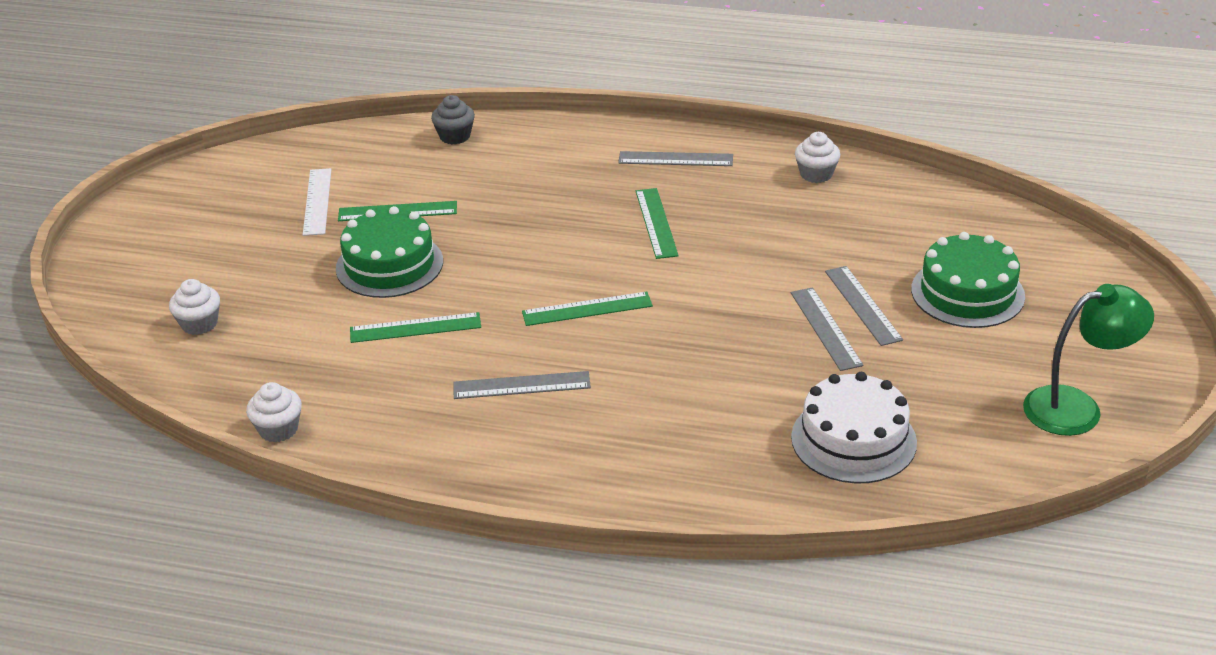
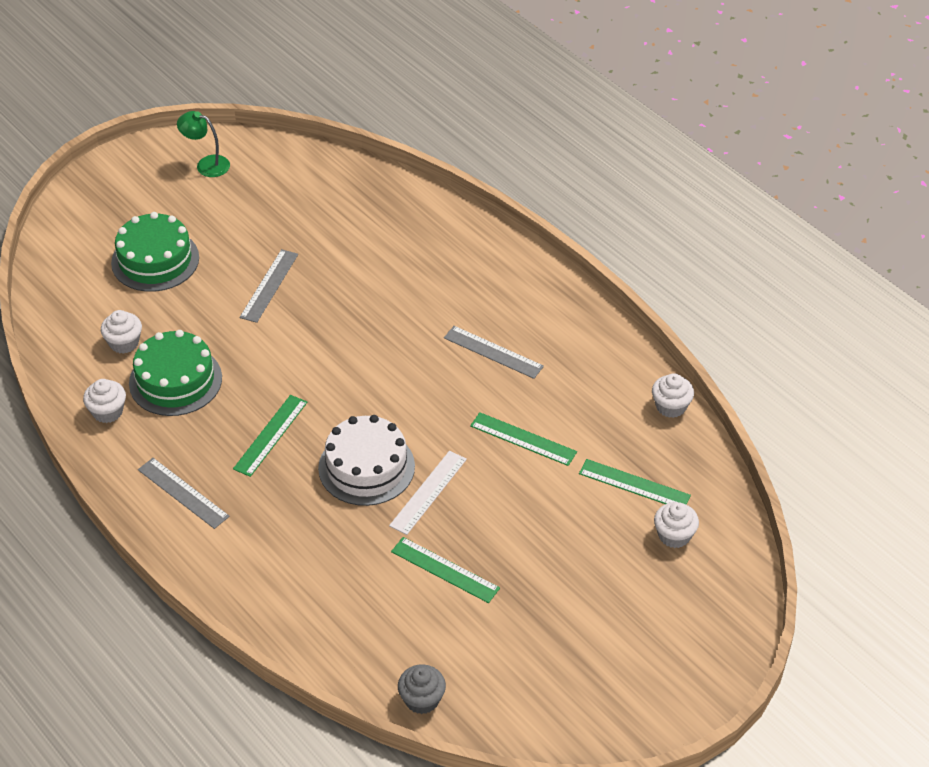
camera: 145 degrees left, 10 degrees up
(317, 201) = (500, 625): white ruler -> white ruler (428, 492)
(389, 265) = (495, 512): green cake -> green cake (175, 380)
(455, 136) = (322, 640): grey cupcake -> grey cupcake (422, 699)
(587, 309) = (396, 387): green ruler -> green ruler (634, 485)
(853, 440) = (344, 212): white cake -> white cake (366, 467)
(863, 305) = (226, 288): grey ruler -> none
(882, 221) = (124, 343): none -> white cupcake
(1077, 407) = (206, 164): green lamp -> green lamp, size x0.65

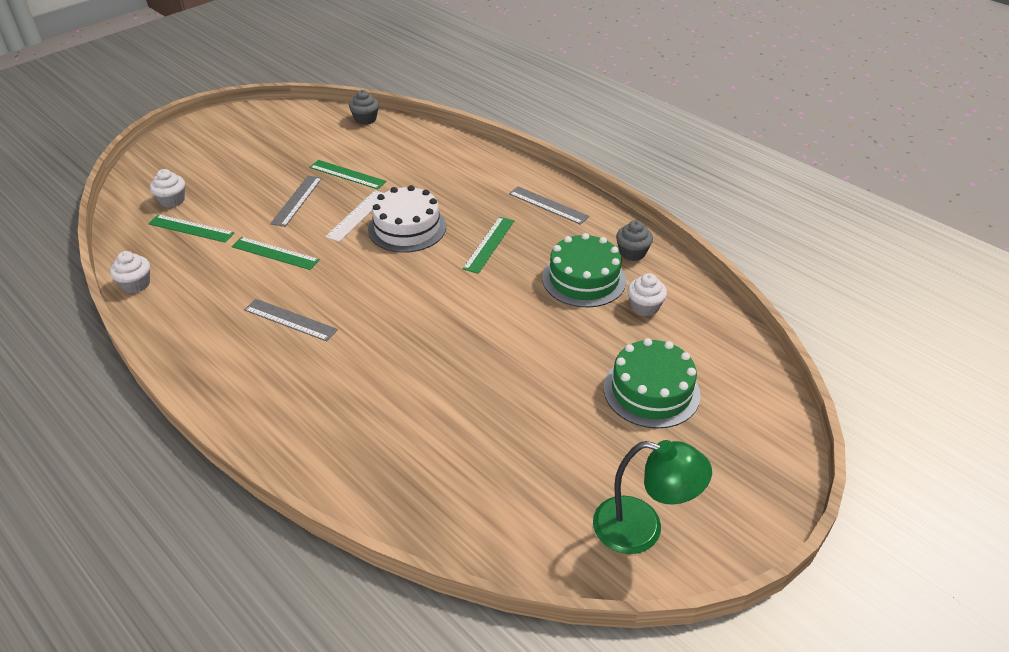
camera: 175 degrees right, 5 degrees down
(107, 412) = (632, 253): white cupcake -> grey cupcake
(206, 164) = (642, 529): green lamp -> green lamp, size x1.54
(269, 285) = (520, 371): grey ruler -> grey ruler (297, 200)

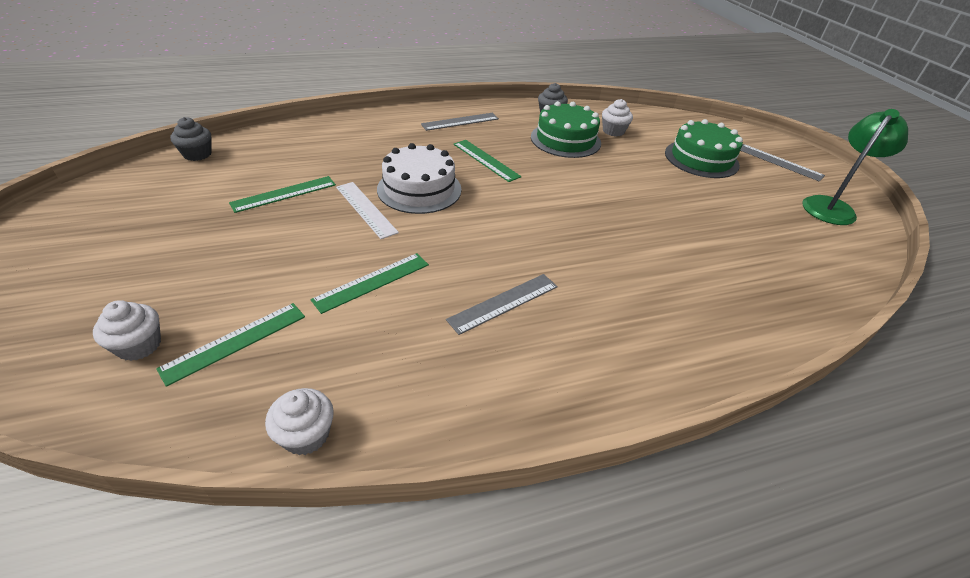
camera: 65 degrees left, 0 degrees up
(297, 200) = (288, 239): grey ruler -> grey ruler (779, 162)

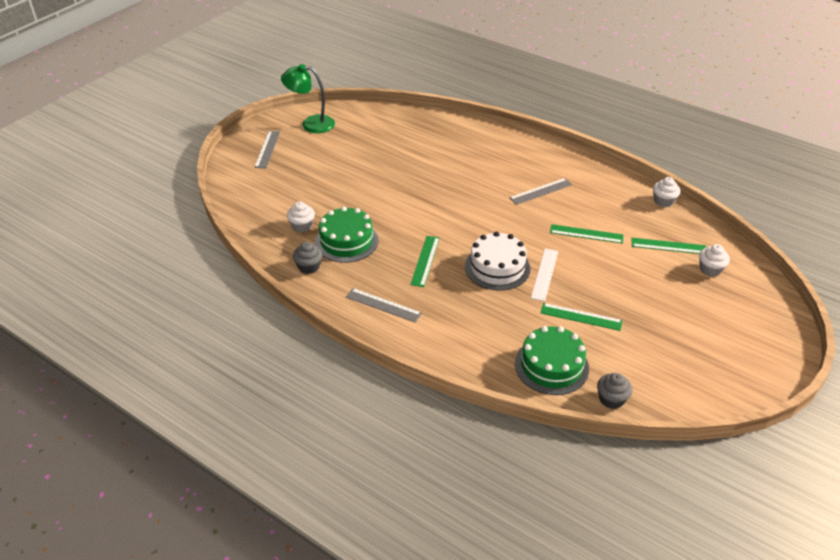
camera: 125 degrees left, 0 degrees up
(504, 303) = (540, 191): grey ruler -> grey ruler turned 45 degrees counterclockwise
(701, 159) = (301, 178): green cake -> green cake (551, 366)

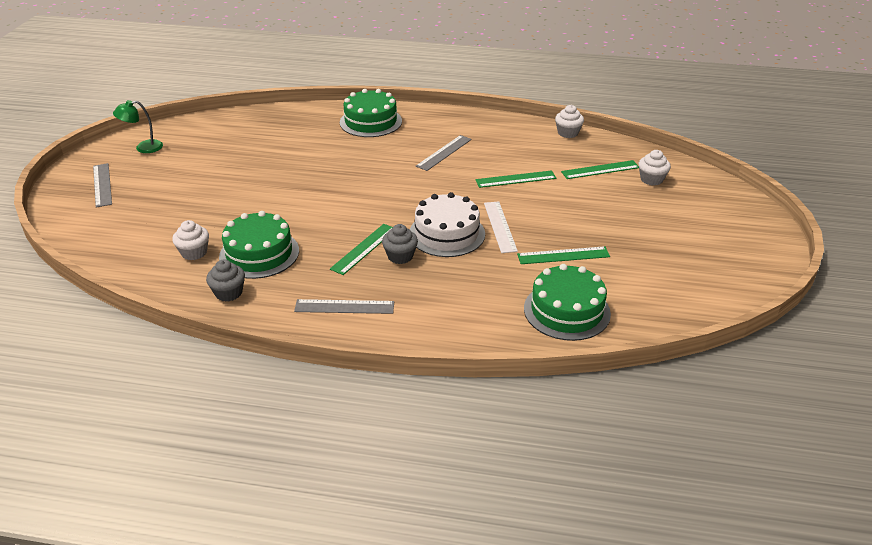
camera: 25 degrees left, 5 degrees down
(311, 124) = (143, 148): green lamp -> green lamp, size x0.65
(425, 261) = (364, 249): green ruler -> green ruler turned 45 degrees clockwise
(497, 145) = (370, 122): none -> green cake
(611, 399) = (647, 323): grey cupcake -> grey cupcake (400, 256)

